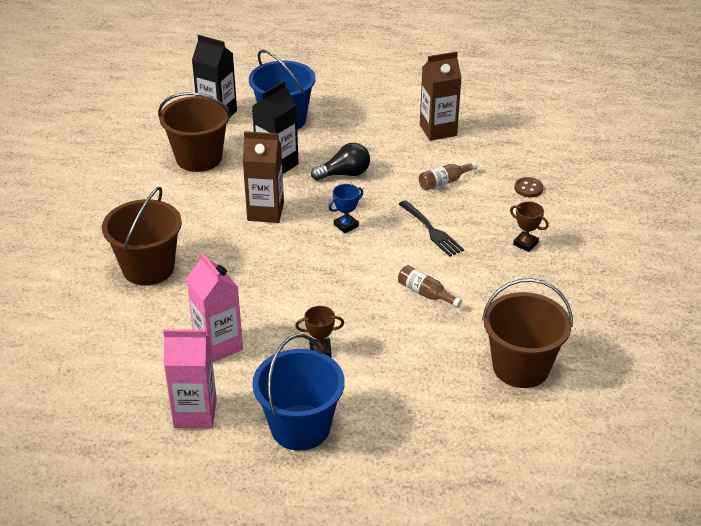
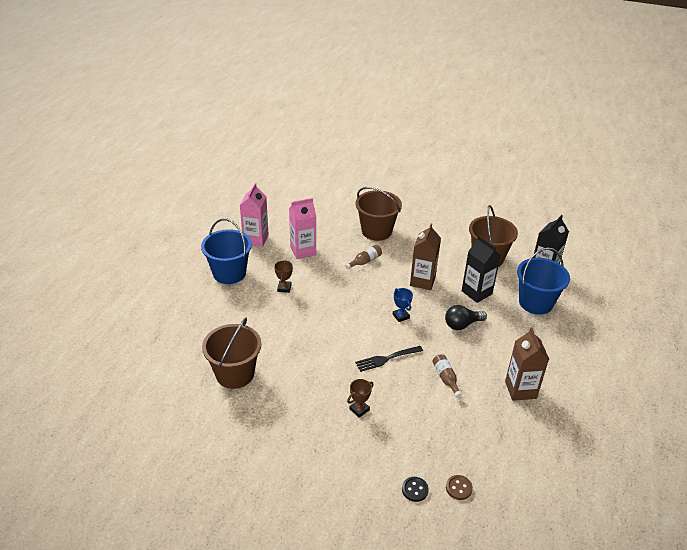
camera: 100 degrees right, 0 degrees up
(344, 174) = (462, 324): black light bulb -> black light bulb turned 75 degrees clockwise
(425, 293) = (320, 342): brown bottle -> brown bottle (365, 261)
(528, 188) = (430, 430): brown button -> brown button (458, 488)
(612, 193) = (415, 490): none -> black button

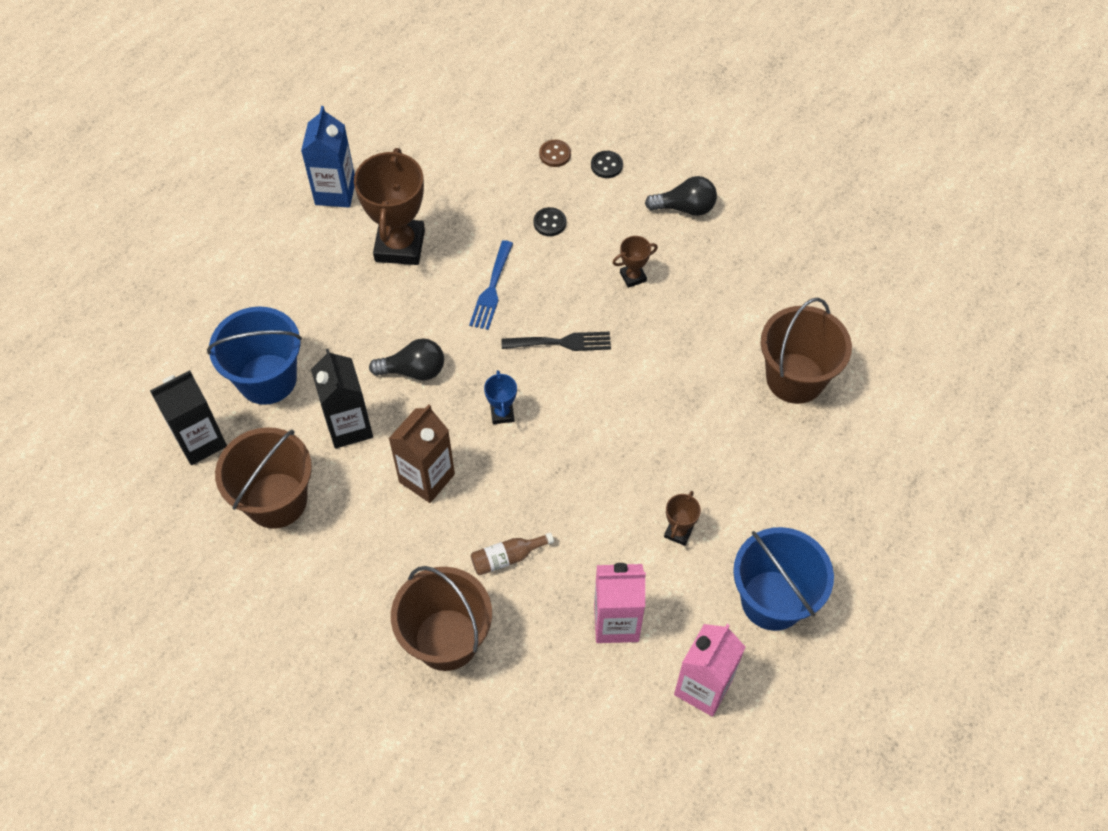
camera: 160 degrees left, 20 degrees up
(341, 470) = (685, 208): none -> black light bulb
(433, 432) = (549, 223): none -> black button
(446, 378) = (492, 289): brown bottle -> blue fork
(520, 390) = (400, 246): brown carton -> brown trophy
(589, 414) = (335, 192): none -> blue carton

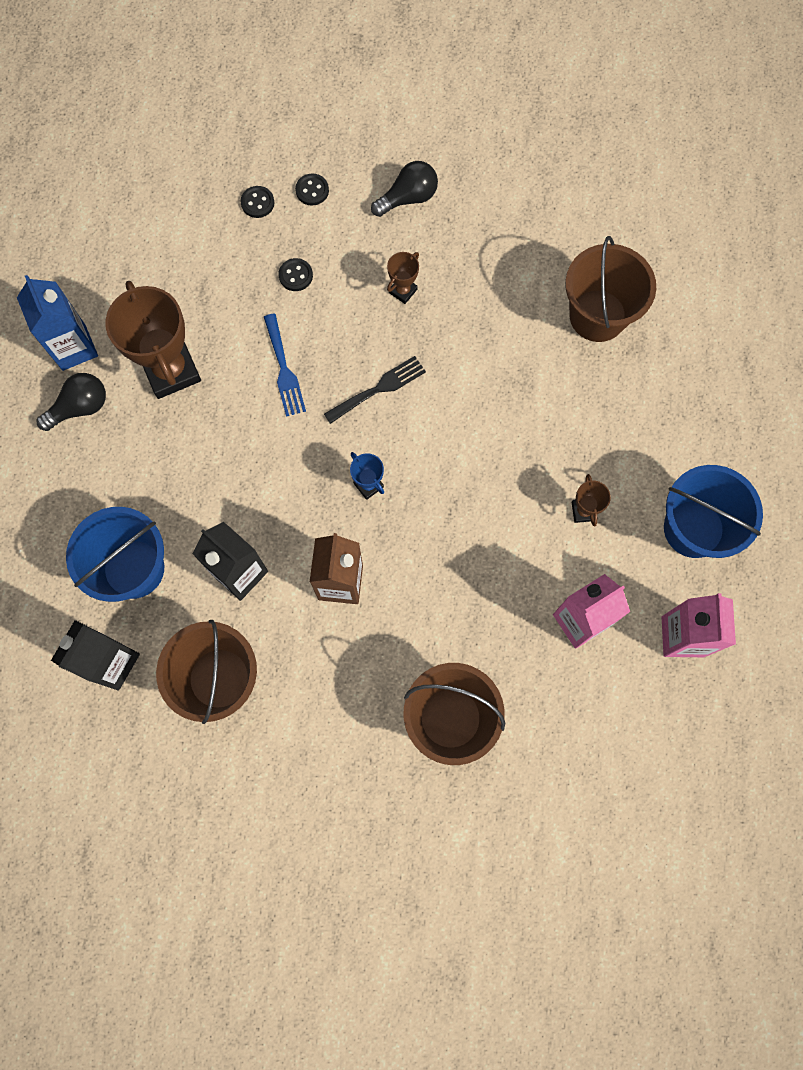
camera: 30 degrees left, 15 degrees up
(413, 370) = (263, 487): black light bulb -> black light bulb (80, 407)
(507, 557) = (455, 615): brown bottle -> none
(555, 154) = (257, 203): brown button -> black button

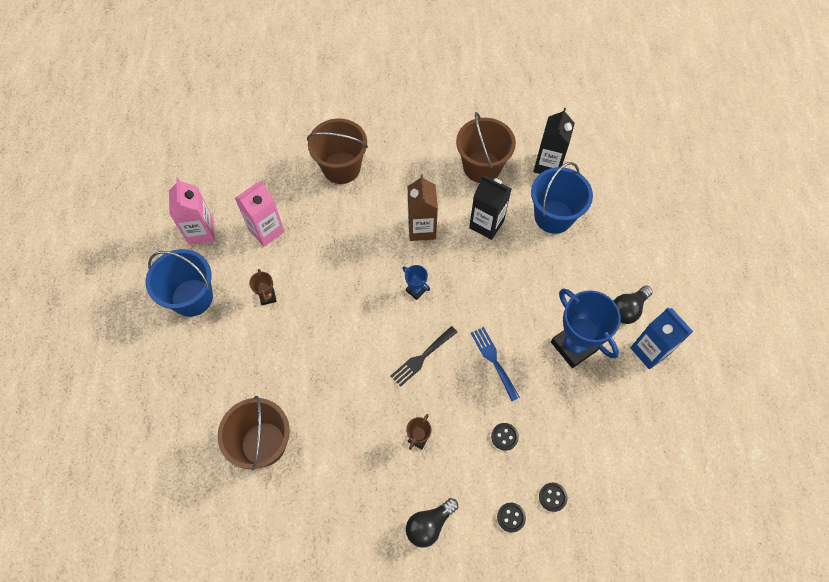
camera: 170 degrees right, 10 degrees down
(171, 370) = (574, 346): brown trophy -> blue trophy

